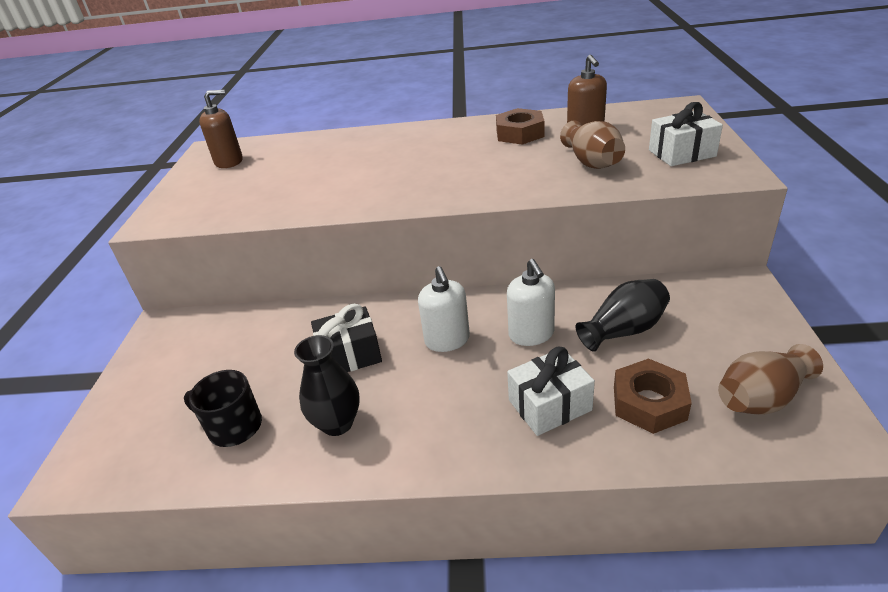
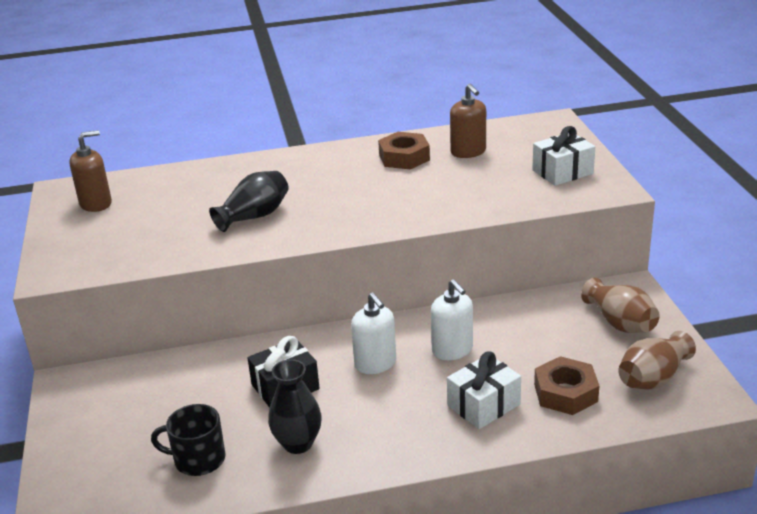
camera: 15 degrees left, 5 degrees down
(592, 162) = (483, 185): brown vase -> brown vase (620, 323)
(624, 330) = (534, 338): black vase -> black vase (254, 216)

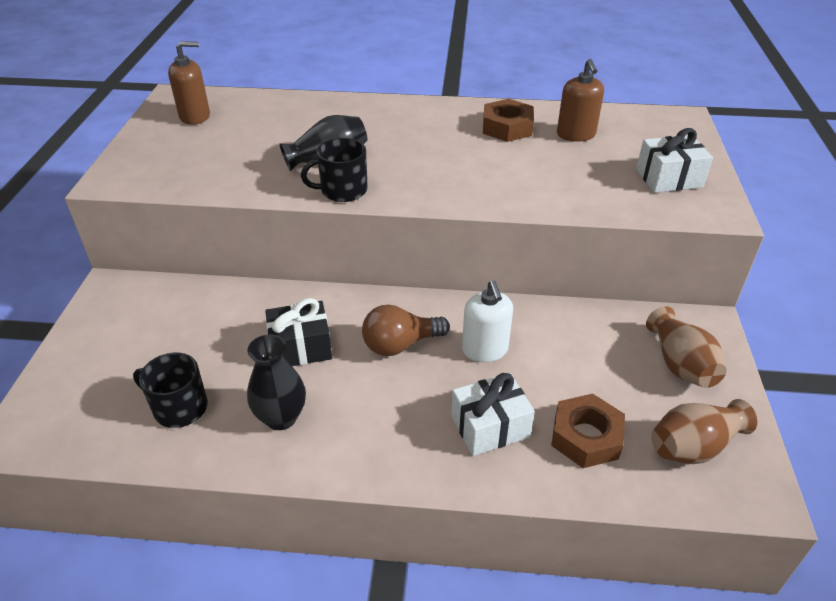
camera: 15 degrees right, 10 degrees up
(282, 238) = (342, 190): none -> black mug
(375, 363) = (400, 344): white soap dispenser -> brown light bulb

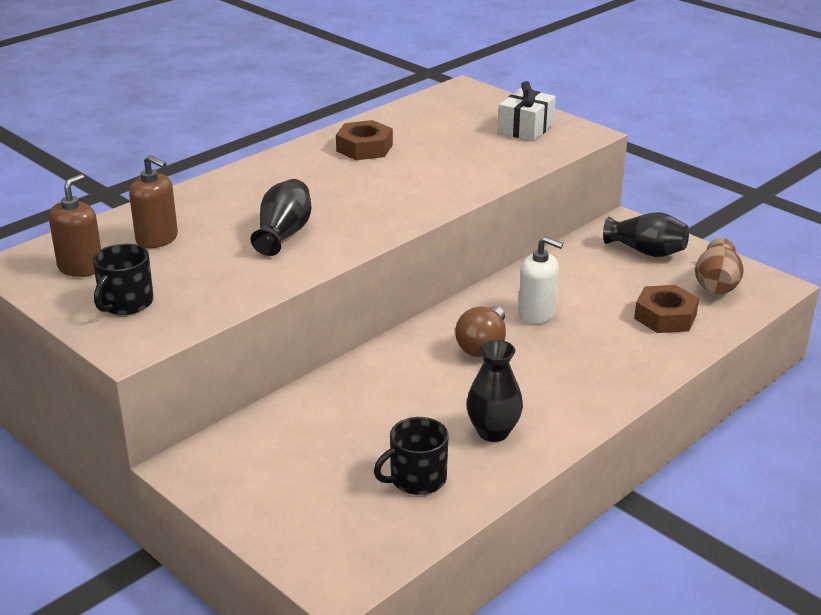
camera: 50 degrees left, 10 degrees down
(301, 347) = (423, 392): black gift -> none
(342, 190) = (341, 245): black mug -> black mug (126, 303)
(490, 426) = (613, 347): white gift -> none
(576, 134) = (419, 130): brown soap dispenser -> brown soap dispenser (157, 239)
(680, 364) = (646, 252): brown vase -> black vase

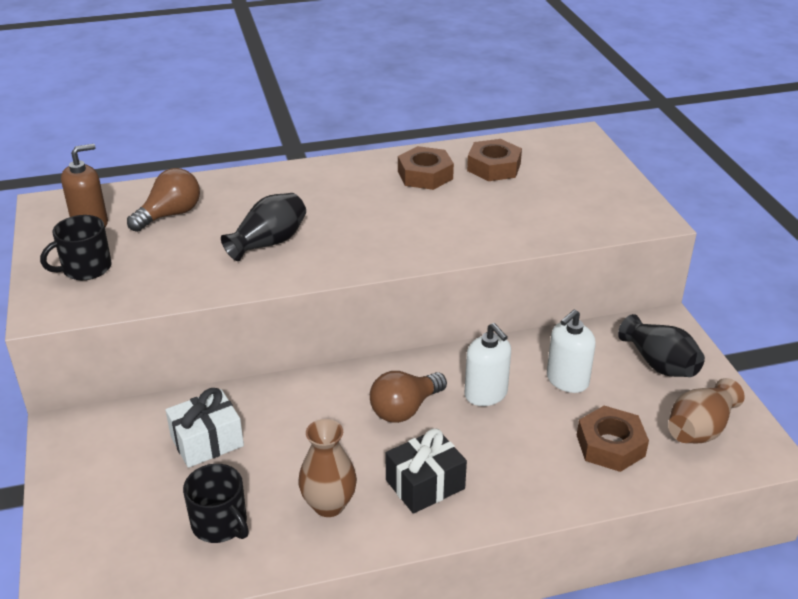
camera: 30 degrees right, 5 degrees up
(157, 239) = (170, 215): brown soap dispenser -> brown light bulb
(416, 479) = (220, 524): black mug -> black mug turned 135 degrees counterclockwise
(417, 128) = (494, 167): none -> brown nut
(493, 432) = (329, 505): black vase -> brown vase
(526, 129) = (596, 197): white gift -> white gift (207, 441)
(555, 391) = (425, 484): none -> black gift
(589, 284) = (567, 380): none -> white soap dispenser

